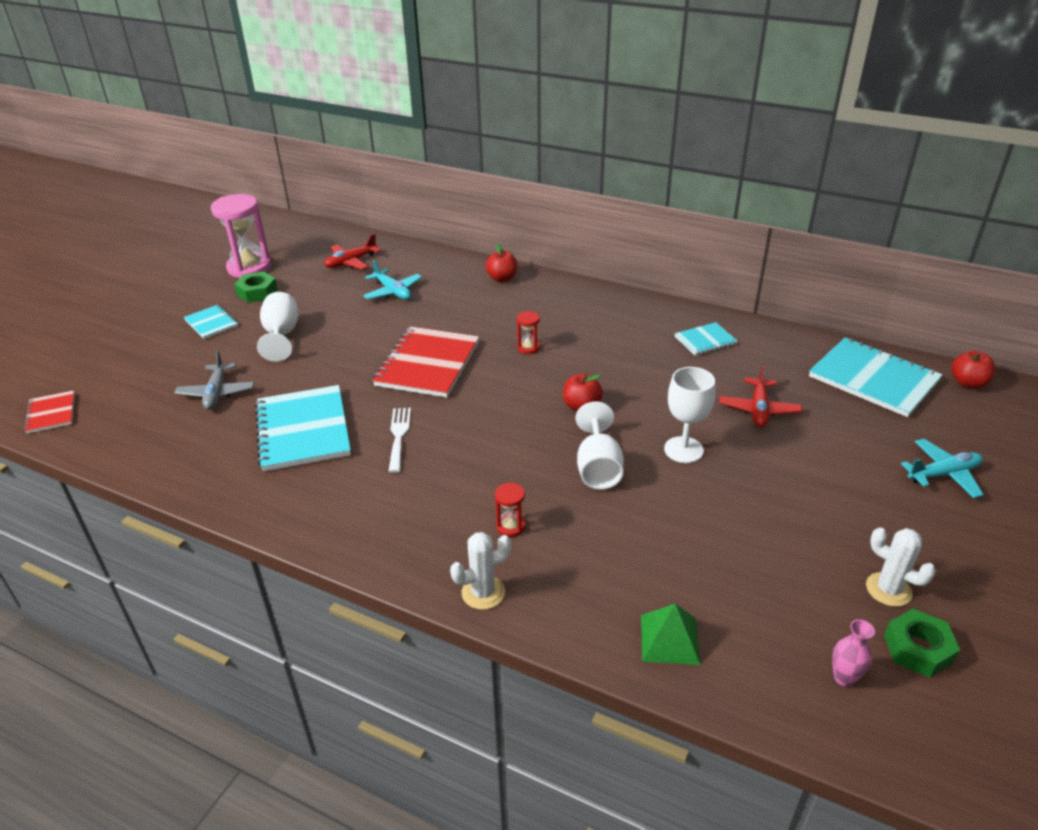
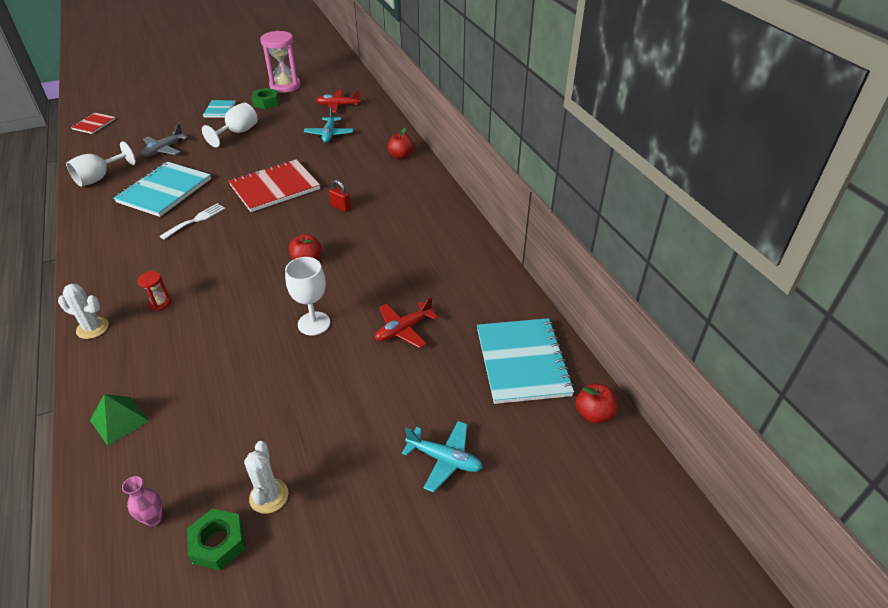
camera: 40 degrees right, 5 degrees up
(528, 348) = (341, 207): red hourglass -> red padlock
(598, 467) = (252, 301): white goblet -> white goblet (99, 178)
(705, 340) = (453, 264): turquoise notebook -> none

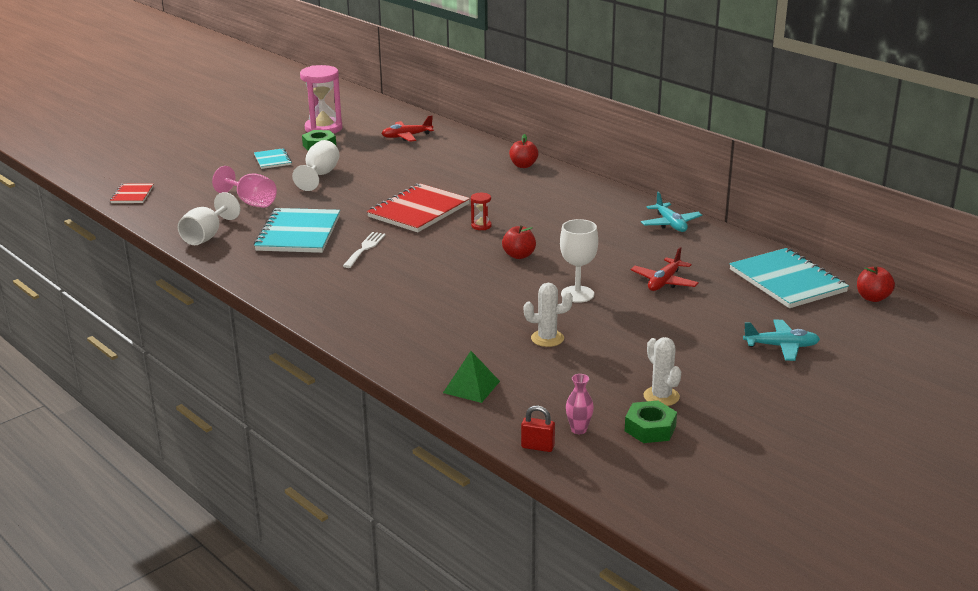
camera: 20 degrees left, 15 degrees down
(92, 328) = (361, 339): white cactus -> white cactus (547, 338)
(159, 303) = (407, 311): red hourglass -> red hourglass (481, 226)
(164, 150) = (251, 202): grey plane -> pink goblet
(329, 134) = (426, 161): turquoise plane -> turquoise plane (670, 224)
(341, 207) = (507, 213): red padlock -> red padlock (537, 447)

